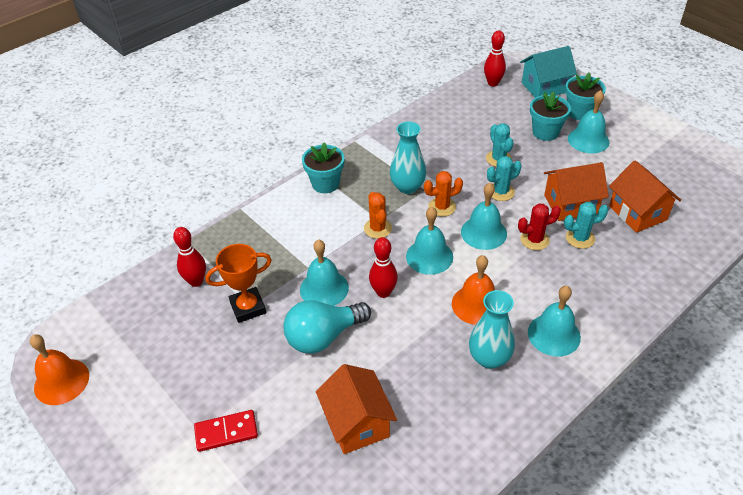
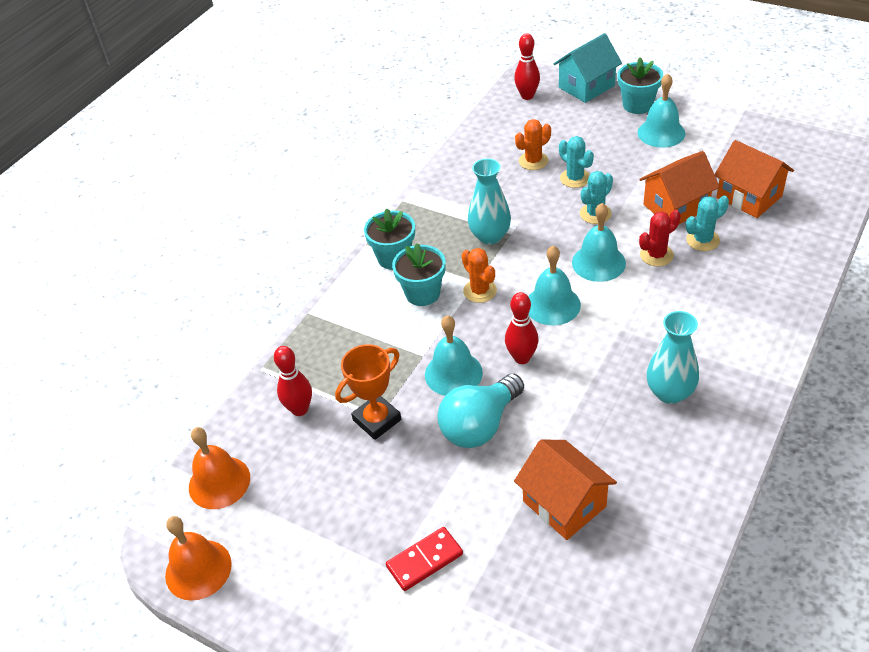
camera: 15 degrees left, 0 degrees up
(442, 207) = (539, 247): orange cactus -> orange cactus (533, 161)
(476, 304) = (629, 341): orange bell -> orange bell (219, 482)
(545, 132) = (611, 136): turquoise flower pot -> turquoise flower pot (422, 293)
(554, 334) = (724, 348): turquoise bell -> none

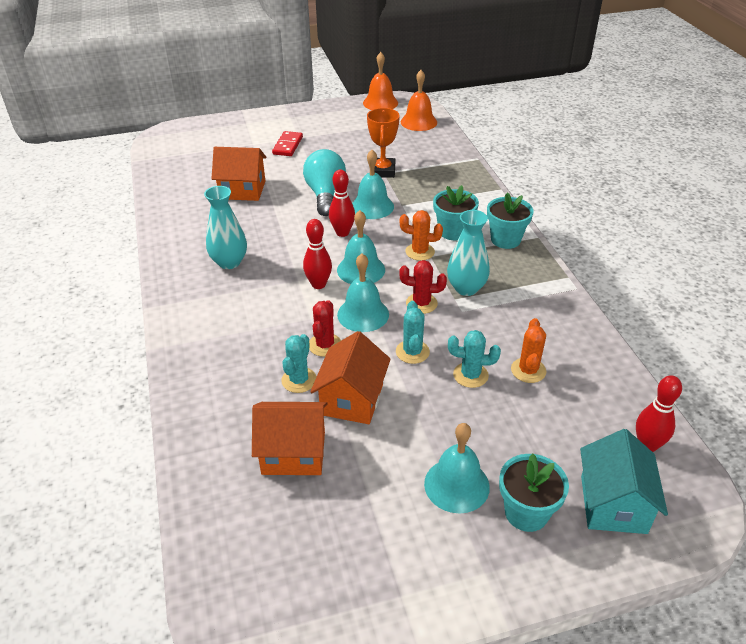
camera: 130 degrees right, 5 degrees down
(300, 409) = (428, 156): red bowling pin -> red bowling pin (318, 284)
(541, 244) = (421, 303): none -> red cactus

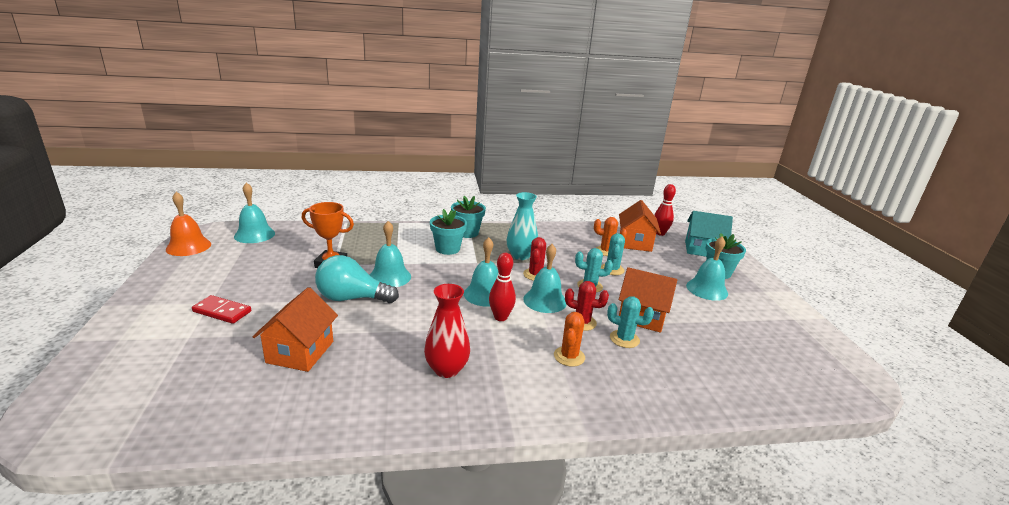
camera: 85 degrees left, 15 degrees down
(229, 262) = (446, 369): turquoise vase -> red vase
(294, 453) = (702, 348): orange house -> orange house (635, 242)
(342, 233) = (425, 296): red bowling pin -> none
(418, 122) = (254, 234): orange bell -> turquoise bell
(420, 252) = (469, 266): orange cactus -> orange cactus (569, 356)

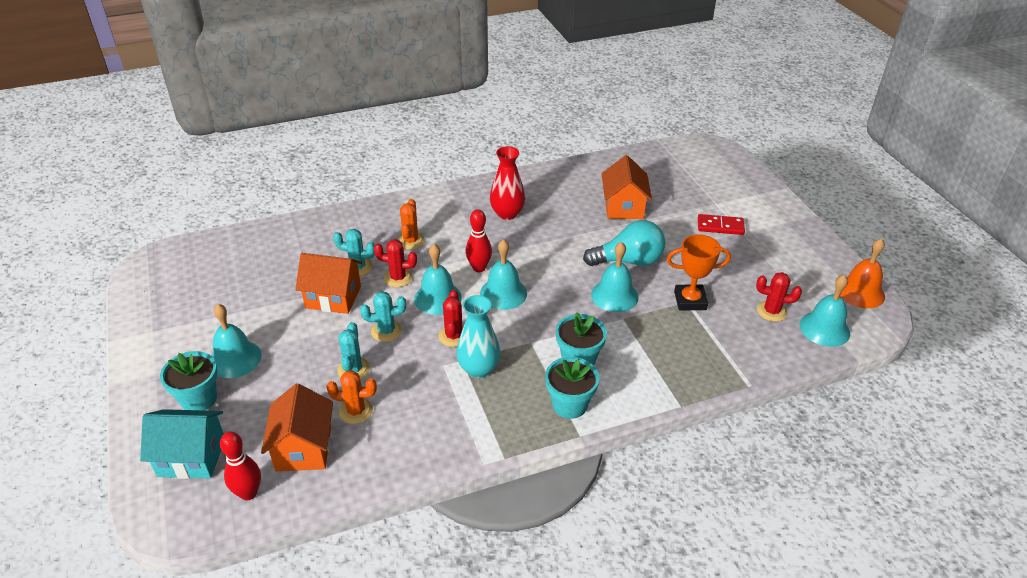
camera: 170 degrees right, 15 degrees up
(277, 248) = (771, 311): none -> red cactus

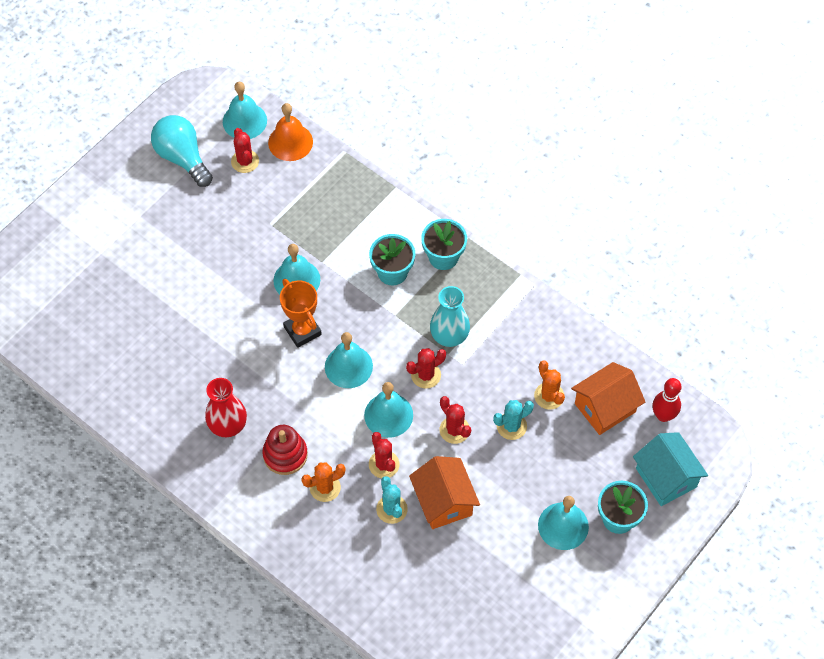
camera: 120 degrees left, 20 degrees up
(386, 331) = (454, 430): turquoise cactus -> red cactus
(457, 232) = (285, 454): none -> red stacking toy
(479, 268) = (327, 405): red bowling pin -> none
(623, 207) = (154, 328): orange house -> none
(628, 261) = (240, 289): turquoise light bulb -> turquoise light bulb (182, 158)
(690, 300) = (267, 222): orange trophy -> orange trophy (302, 331)
(720, 226) = (140, 235): red domino -> none
(860, 292) = (178, 108): orange bell -> orange bell (290, 142)

